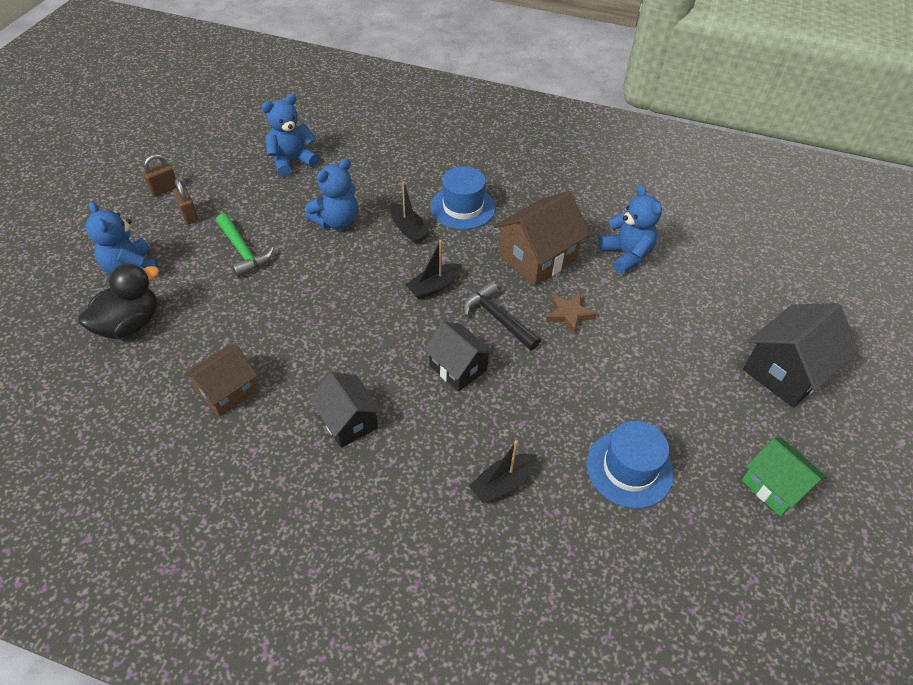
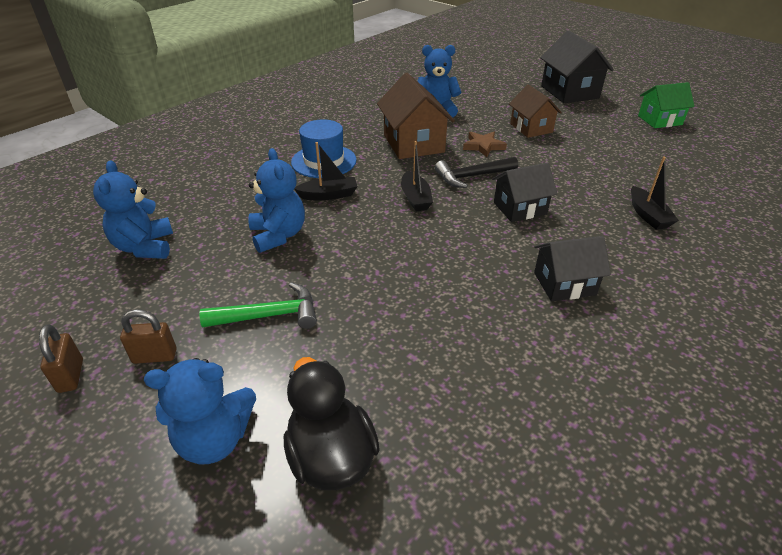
camera: 65 degrees left, 10 degrees down
(227, 391) = (495, 368): brown house -> brown house (531, 128)
(629, 468) = (640, 161): blue hat -> none

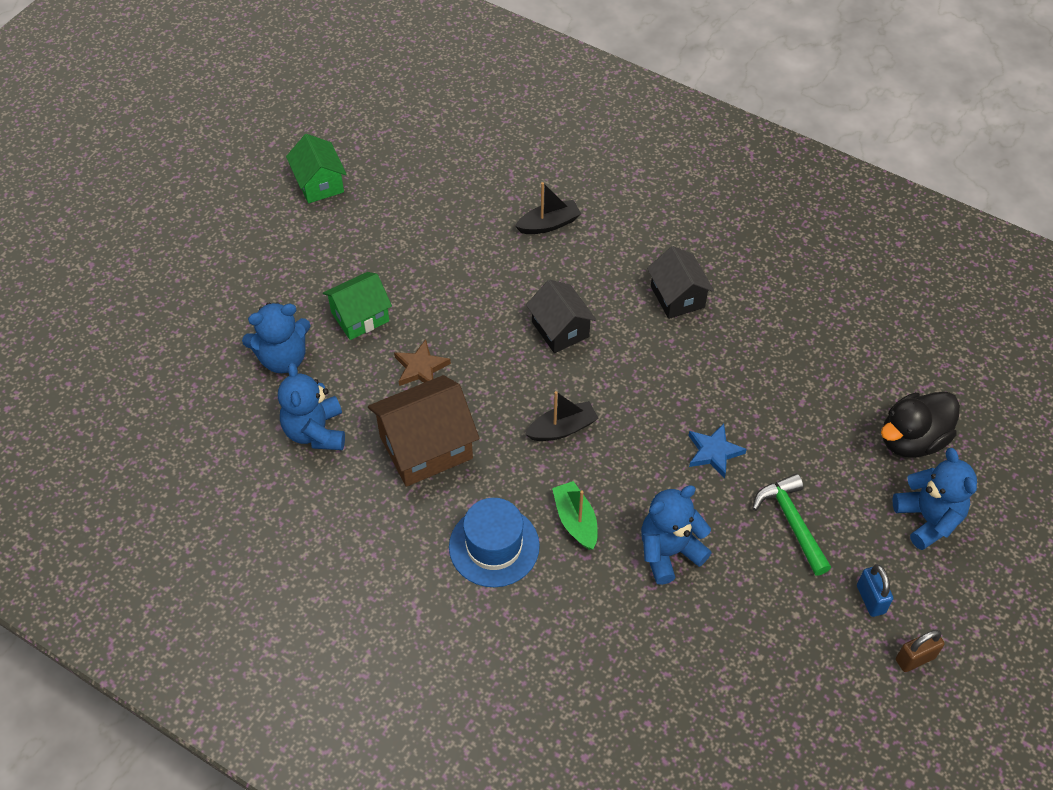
camera: 100 degrees left, 15 degrees up
(145, 247) = (728, 687): blue teddy bear -> blue teddy bear (283, 358)
(155, 356) = (870, 599): brown padlock -> blue padlock
(328, 195) = (575, 520): black boat -> green boat
(367, 277) = (713, 452): none -> blue star
(471, 177) = (501, 376): black hammer -> none
(531, 128) = (360, 317): brown house -> green house
(569, 92) = (233, 269): black house -> none

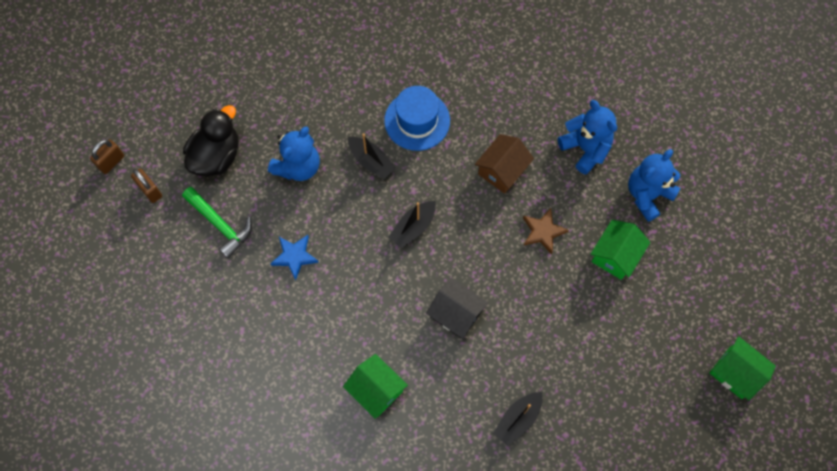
camera: 155 degrees right, 15 degrees up
(426, 447) = (502, 170): brown house -> brown house, size x0.65
(575, 520) = (371, 161): green boat -> black boat
(677, 297) = (376, 390): black house -> green house
(870, 599) = (150, 190): blue padlock -> brown padlock
(912, 439) = (147, 333): black duck -> black duck (216, 156)
(928, 519) = (122, 269): blue teddy bear -> none

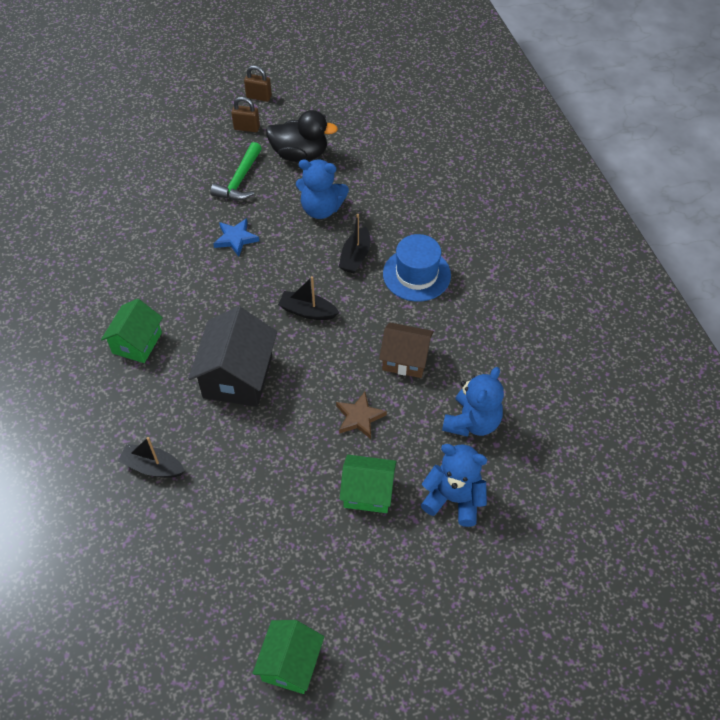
camera: 65 degrees right, 15 degrees down
(150, 190) = (247, 128): brown padlock -> brown padlock turned 75 degrees clockwise
(456, 314) = (238, 376): black house -> black house, size x1.53

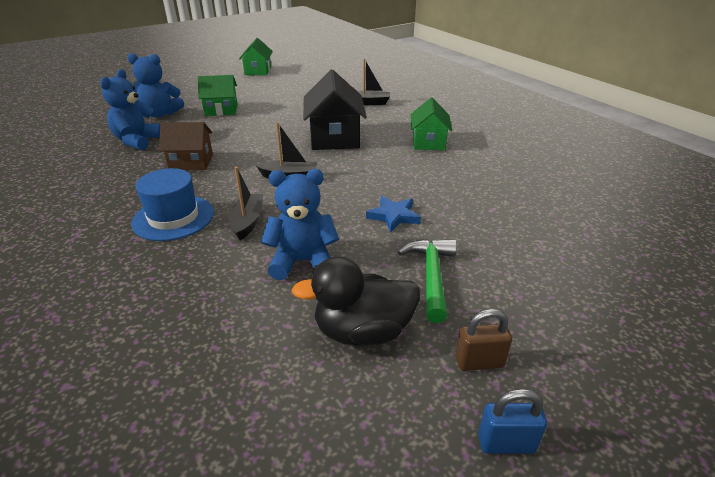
camera: 165 degrees right, 20 degrees down
(259, 97) = (506, 443): brown padlock -> blue padlock
(359, 417) = (230, 133): brown star -> none

